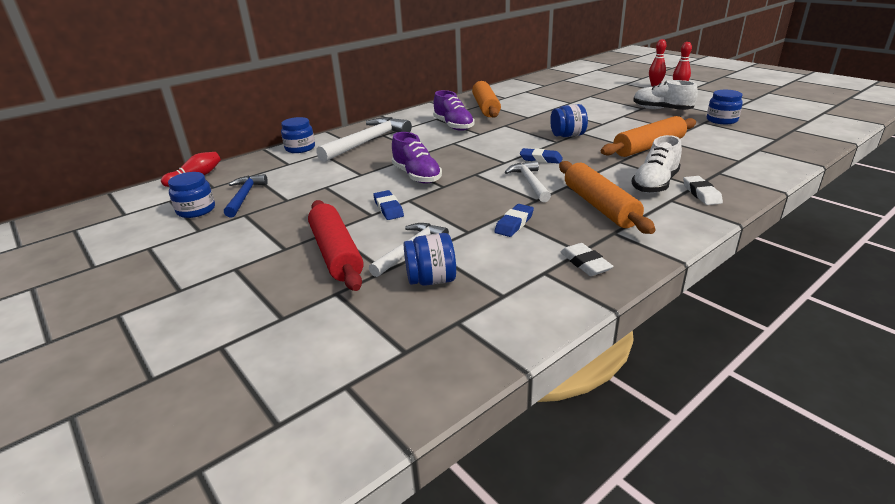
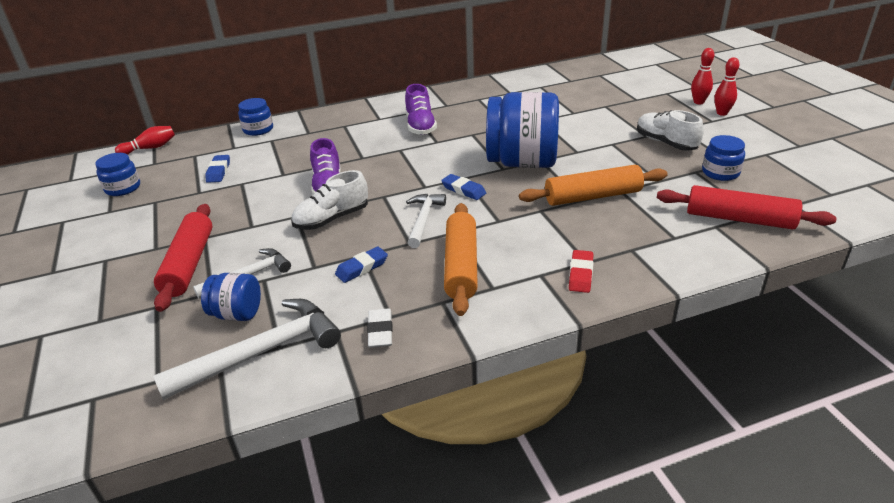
camera: 20 degrees right, 5 degrees up
(244, 196) = (170, 180): blue hammer -> none
(368, 142) = (323, 133): white hammer -> white hammer (262, 352)
(388, 208) = (271, 222): blue eraser -> blue eraser (219, 171)
(486, 107) = (476, 104): orange rolling pin -> none
(567, 136) = (522, 162): blue jar -> blue jar, size x2.06
(655, 184) = (545, 250): white shoe -> white shoe (332, 219)
(701, 194) = (581, 274): white eraser -> red eraser
(769, 143) = (739, 219): none -> red rolling pin

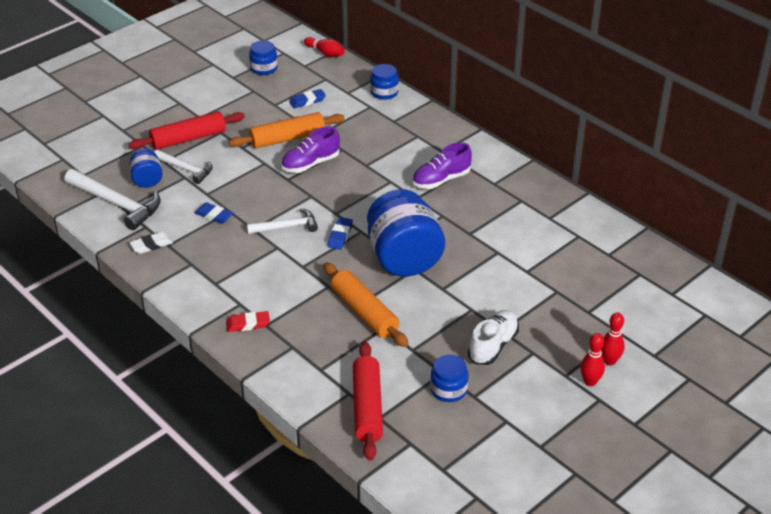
camera: 65 degrees right, 5 degrees up
(332, 219) = (267, 181): white shoe -> none
(461, 266) = (235, 262): orange rolling pin -> orange rolling pin (287, 138)

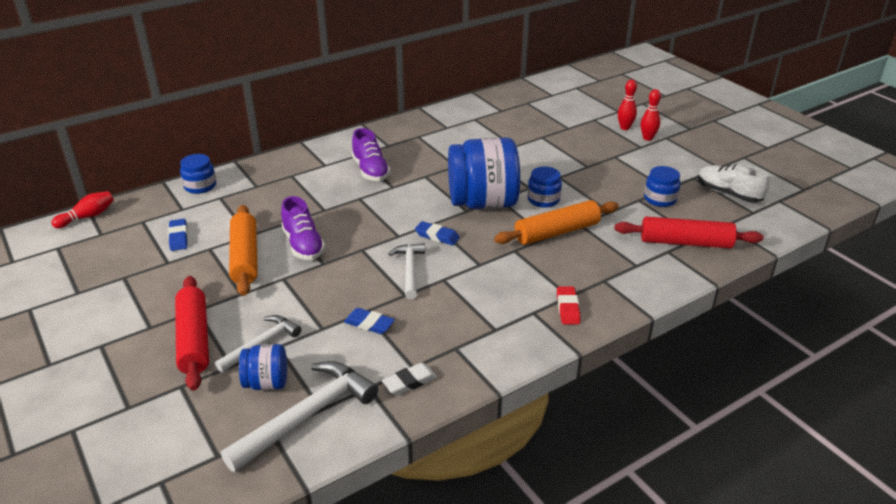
camera: 80 degrees left, 5 degrees down
(151, 245) = (409, 382): white eraser -> white eraser turned 75 degrees clockwise
(214, 215) = (369, 324): blue eraser -> blue eraser turned 75 degrees clockwise
(264, 68) = (80, 265): blue jar -> blue jar (543, 199)
(493, 346) = (606, 172): white shoe -> white shoe (728, 193)

